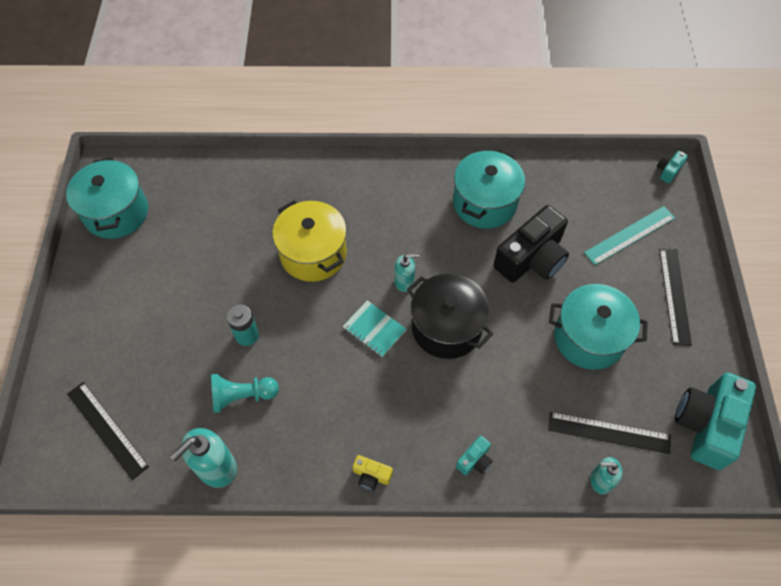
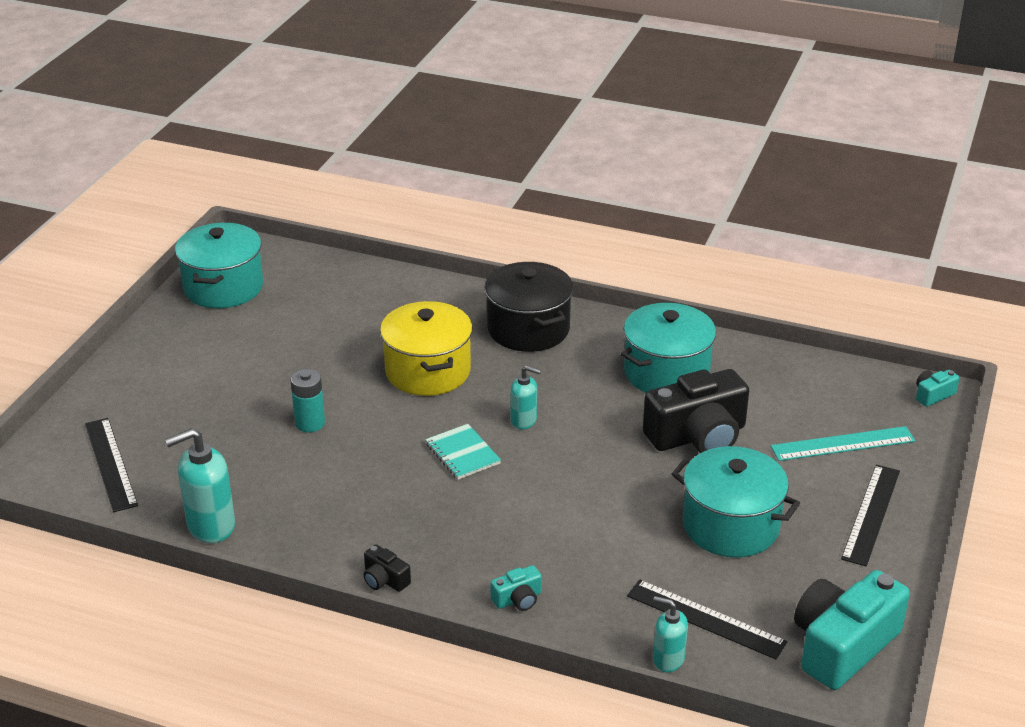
camera: 20 degrees right, 25 degrees down
(242, 396) = (275, 473): turquoise pawn -> none
(371, 475) = (385, 579): yellow camera -> black camera
(446, 327) = (552, 473): black pot -> black pot (528, 329)

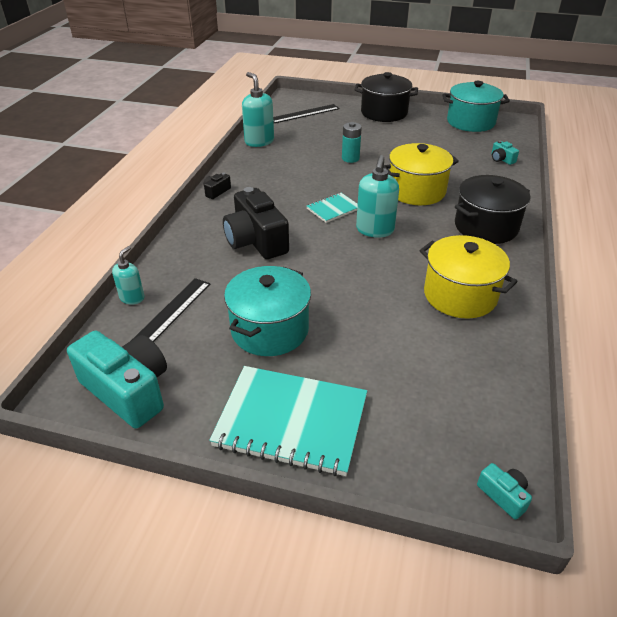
camera: 85 degrees right, 5 degrees up
(149, 369) = (384, 113): none -> black pot
(518, 599) = (196, 236): turquoise camera -> turquoise camera (501, 159)
(524, 420) = (375, 230): turquoise soap dispenser -> turquoise soap dispenser, size x1.68
(666, 373) = (460, 295): turquoise pot -> yellow pot
(698, 436) = (379, 312): black camera -> black camera (256, 241)
(843, 444) = (392, 407): turquoise ruler -> none
(871, 514) = (291, 421): black ruler -> turquoise notebook

